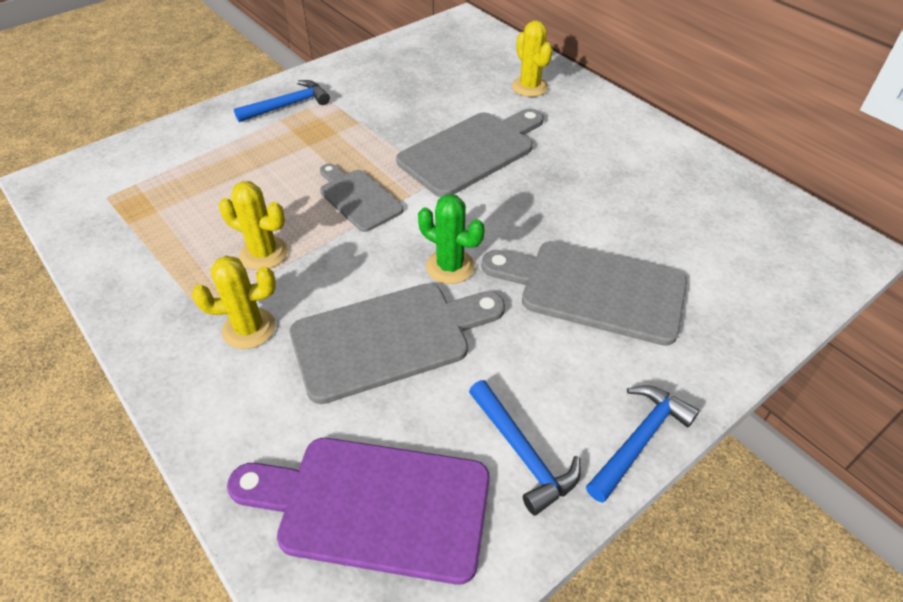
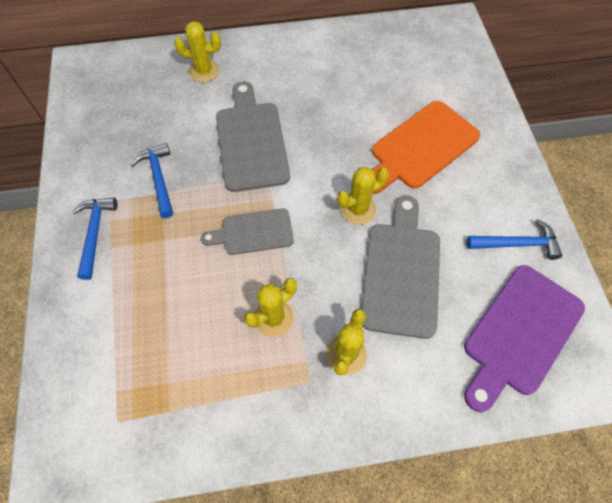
camera: 60 degrees left, 15 degrees up
(450, 266) = (358, 209): green cactus -> yellow cactus
(593, 290) = (421, 148): grey cutting board -> orange cutting board
(639, 440) = (532, 188): blue hammer -> blue hammer (159, 179)

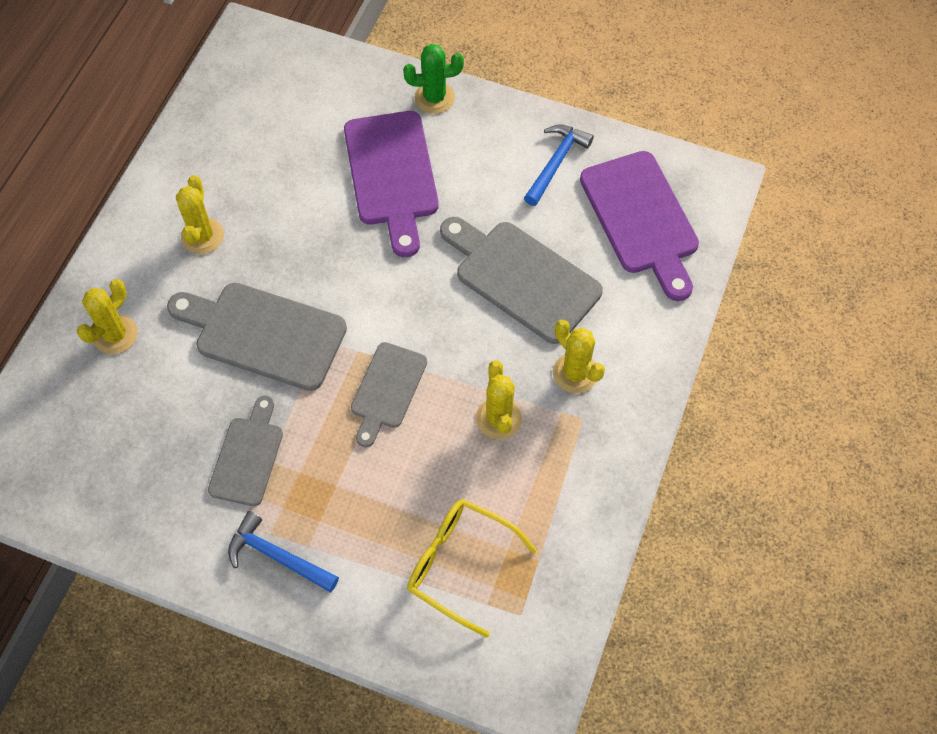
camera: 60 degrees left, 0 degrees up
(139, 354) = (460, 565): none -> yellow glasses
(159, 179) = (247, 456): blue hammer -> grey cutting board
(358, 209) = (427, 276): yellow cactus -> yellow cactus (202, 236)
(421, 148) = (392, 175): orange cutting board -> purple cutting board
(502, 140) = (434, 98): none -> green cactus

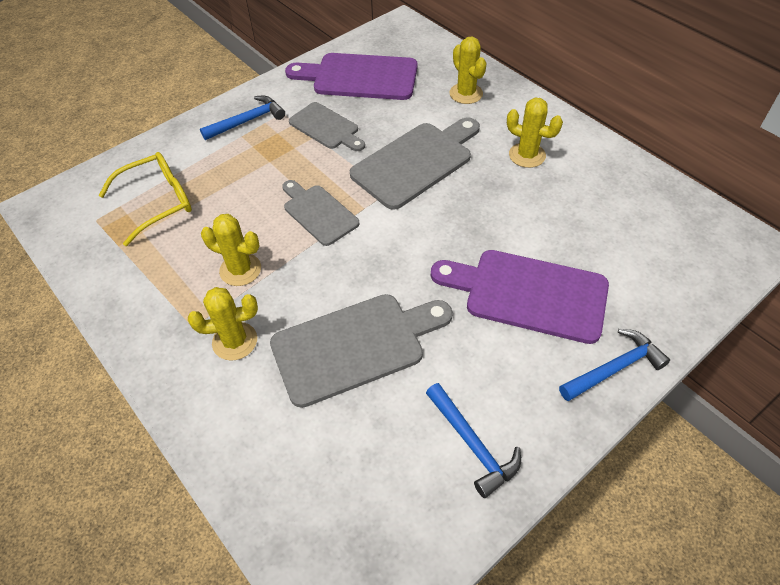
camera: 120 degrees right, 10 degrees down
(434, 98) = (614, 368): green cactus -> blue hammer
(641, 219) = (353, 494): purple cutting board -> purple cutting board (359, 77)

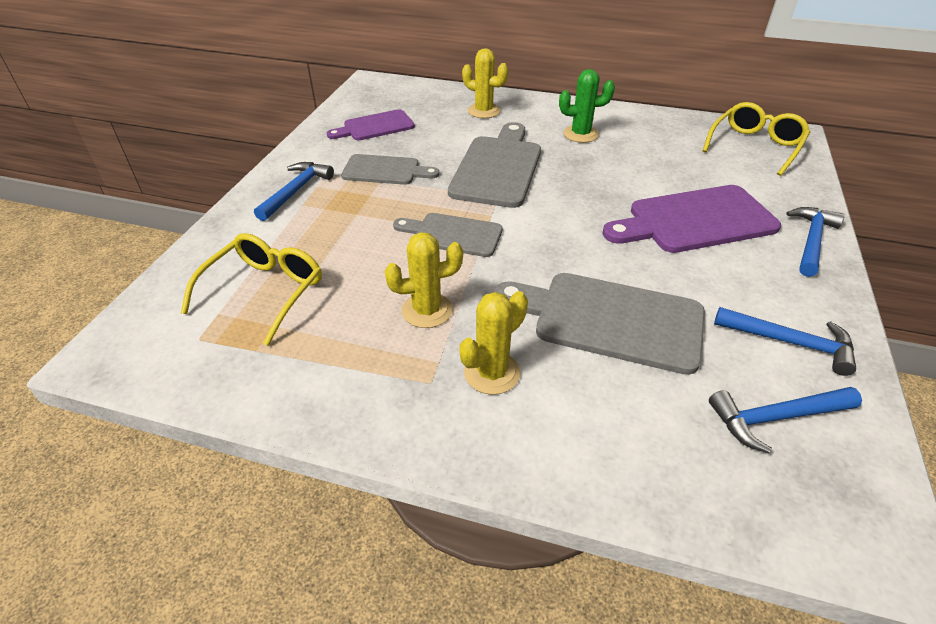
camera: 35 degrees left, 10 degrees down
(355, 346) = (609, 320): grey cutting board -> grey cutting board turned 105 degrees counterclockwise
(359, 77) = (375, 126): purple cutting board -> purple cutting board, size x0.61
(387, 492) = (776, 418): none -> blue hammer
(527, 155) = (580, 134): yellow cactus -> green cactus
(690, 242) = (754, 146): none -> yellow glasses

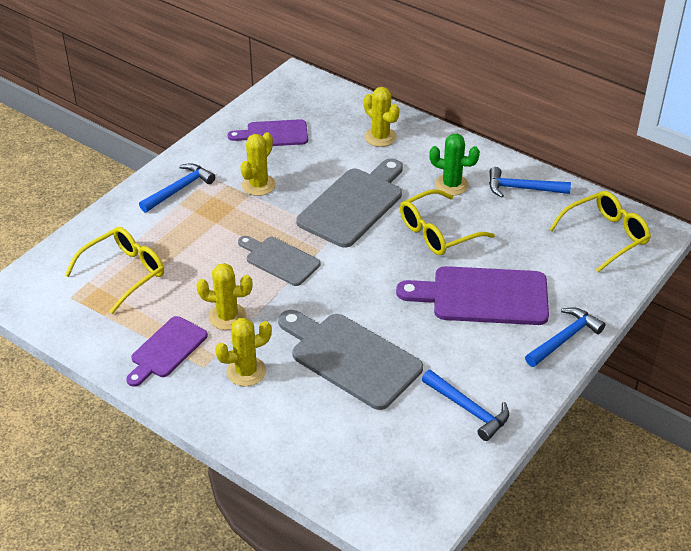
camera: 20 degrees right, 0 degrees up
(367, 373) = (166, 350): none -> purple cutting board
(385, 170) = (258, 185): grey cutting board -> yellow cactus
(601, 174) = (438, 232): none -> yellow glasses
(776, 418) = (412, 452): blue hammer -> blue hammer (522, 188)

